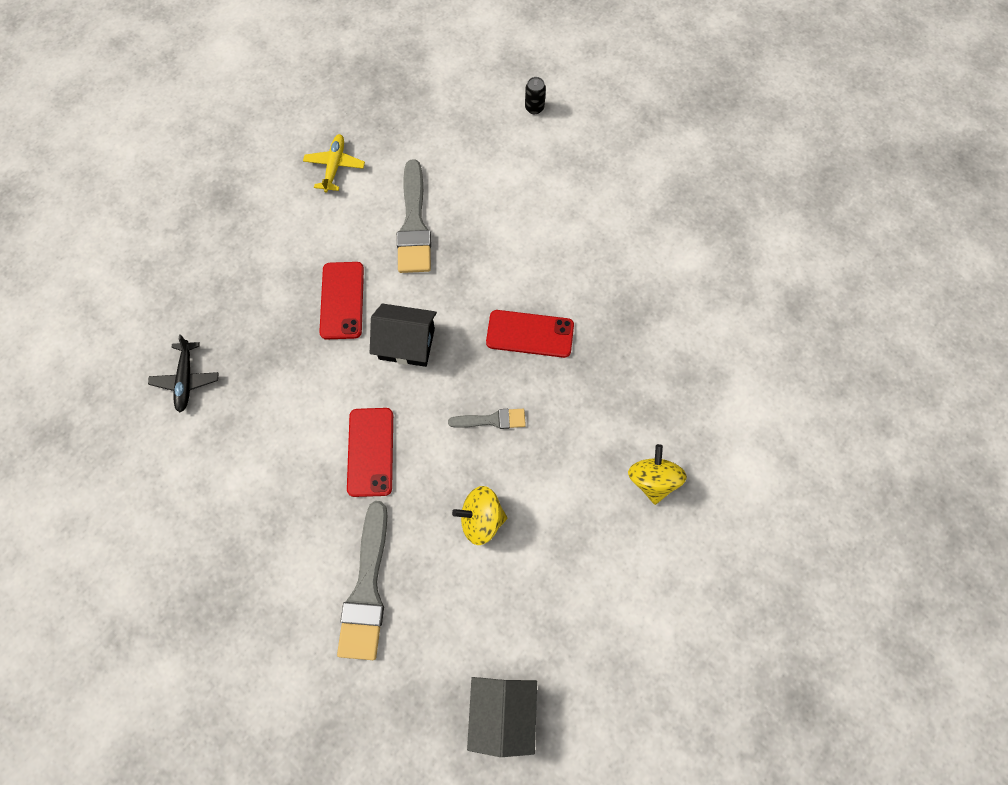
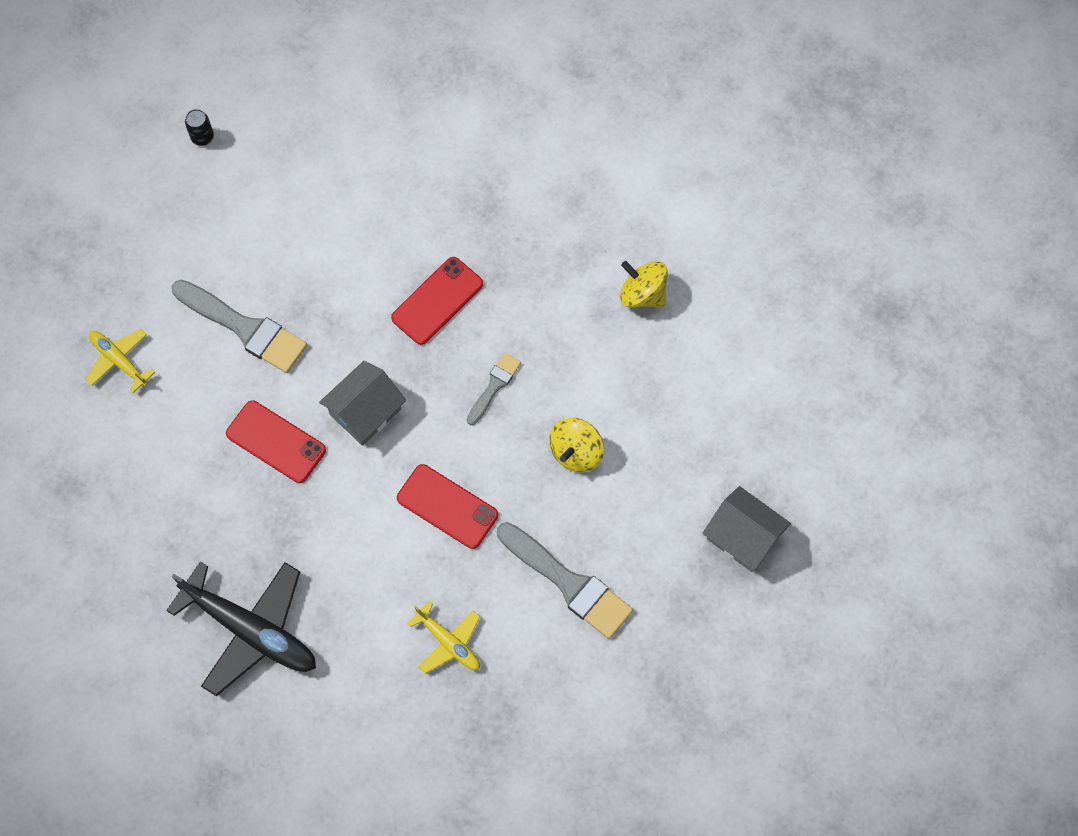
camera: 55 degrees left, 0 degrees up
(186, 379) = (250, 630): black plane -> black plane, size x1.88
(260, 527) = (448, 642): none -> yellow plane
(407, 343) = (365, 411): black house -> grey house

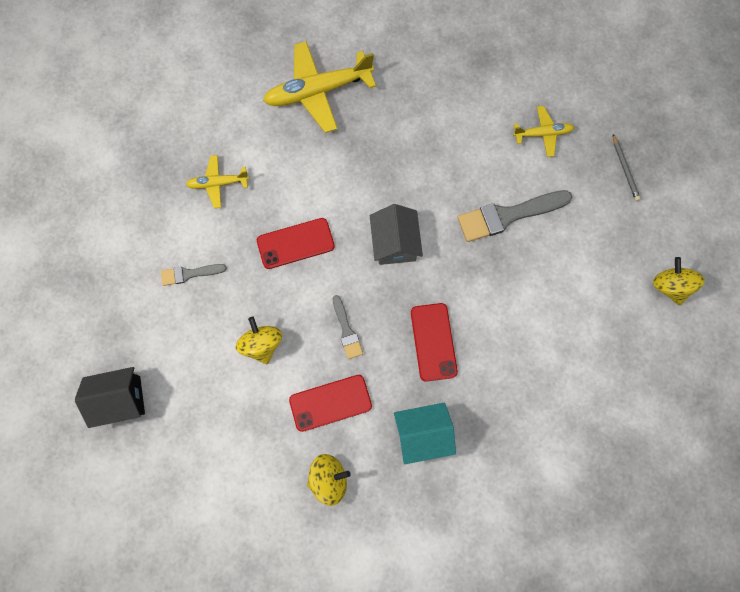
camera: 130 degrees right, 5 degrees up
(99, 256) = (625, 169): none -> grey pencil
(202, 137) = (670, 286): black can -> yellow spinning top
(250, 630) = (318, 91): black plane -> yellow plane
(276, 441) = (418, 181): red phone -> red phone (330, 403)
(532, 246) = (422, 434): none -> turquoise house
(568, 583) = (189, 274): grey brush -> grey brush, size x0.54
(743, 537) = (120, 399): grey house -> black house

